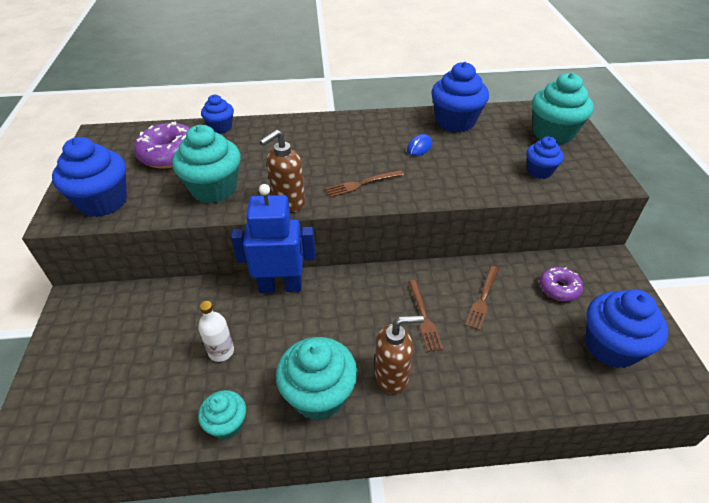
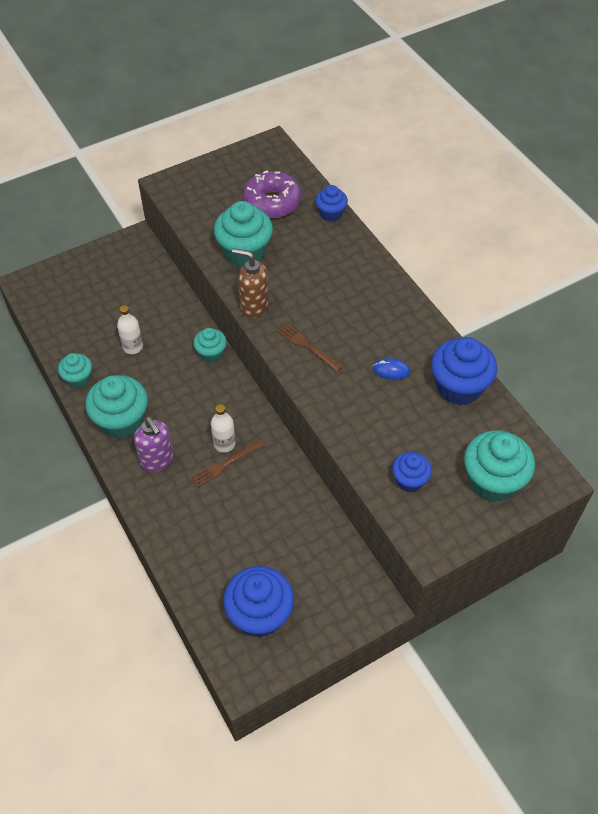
camera: 65 degrees right, 10 degrees up
(103, 202) = (194, 197): blue cupcake -> none
(280, 286) = (211, 353): blue robot -> turquoise cupcake
(392, 376) = (157, 460): brown soap dispenser -> purple soap dispenser
(399, 311) = (224, 444): none -> white bottle
(482, 299) = (267, 502): brown fork -> none
(559, 288) = (313, 561): purple donut -> none

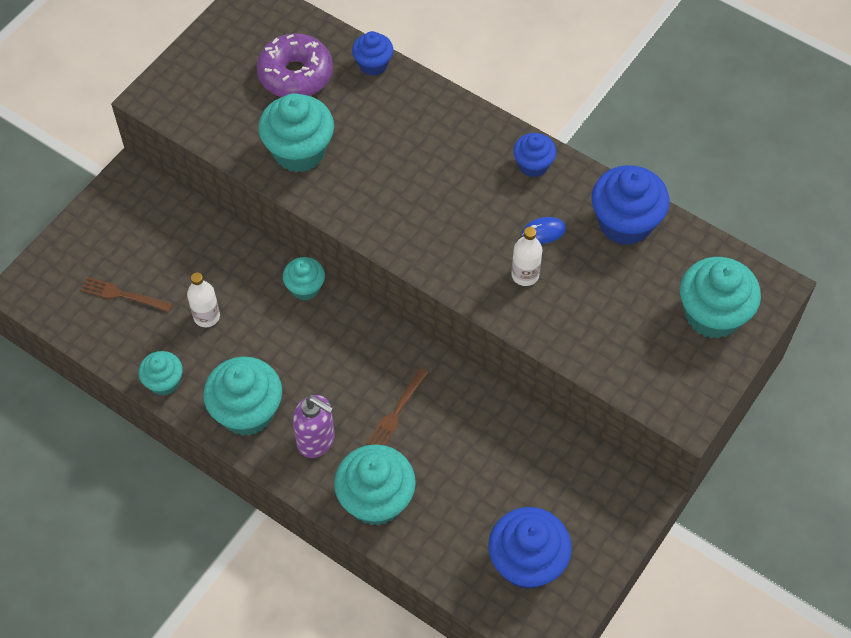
camera: 25 degrees left, 5 degrees up
(175, 520) = (376, 500): none -> turquoise cupcake
(224, 444) = (382, 389): white bottle -> white bottle (525, 275)
(254, 306) = (348, 215): brown soap dispenser -> none
(306, 346) = (435, 240): brown fork -> brown fork (122, 295)
(409, 480) = (628, 350): blue cupcake -> blue cupcake (533, 165)

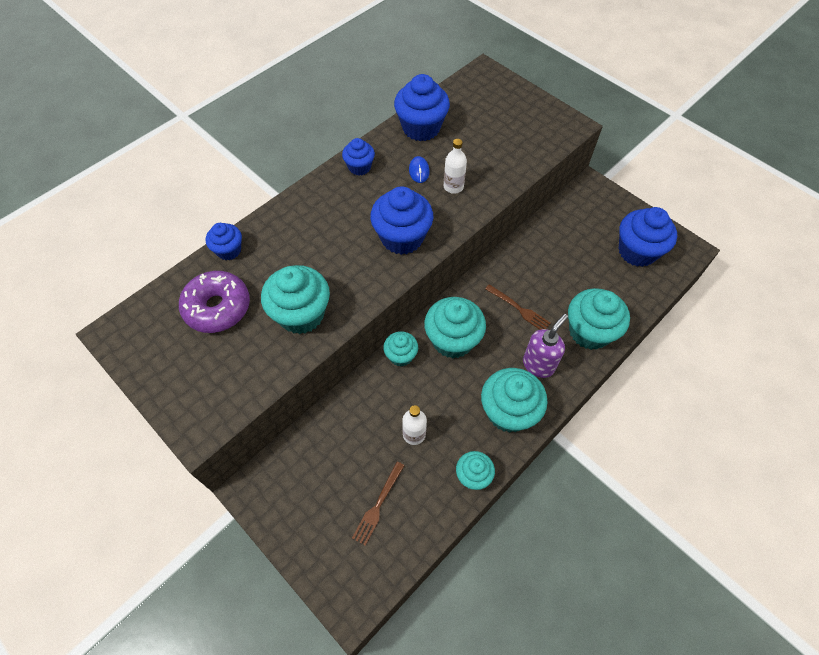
camera: 80 degrees left, 0 degrees up
(427, 230) = (402, 238): none -> blue cupcake
(712, 315) = (500, 100): turquoise cupcake -> turquoise cupcake (452, 340)

